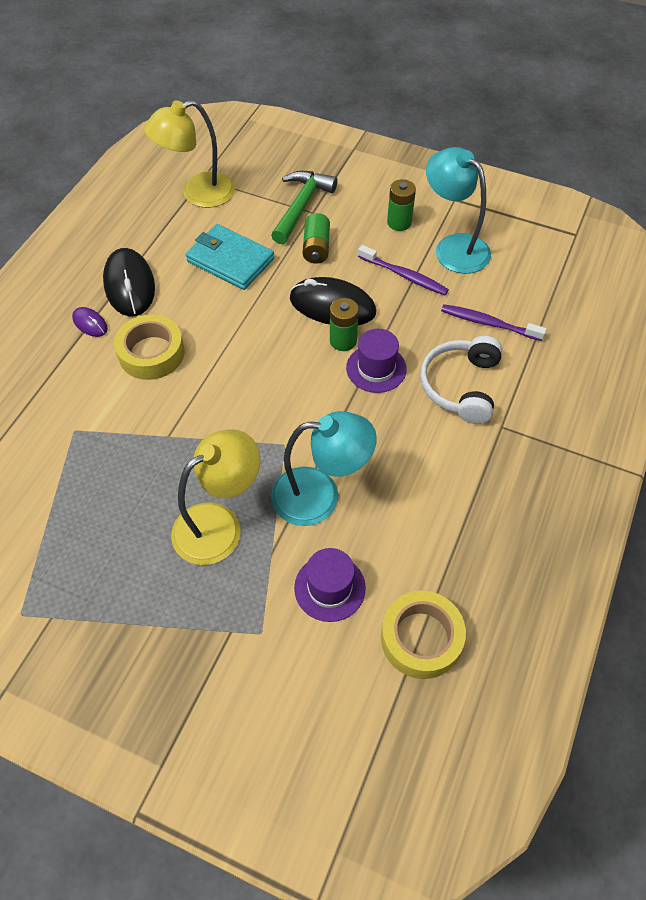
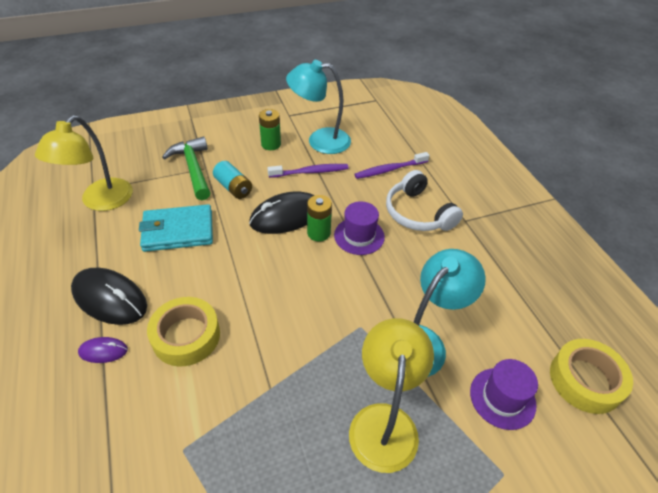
camera: 45 degrees left, 10 degrees down
(316, 248) = (233, 188): green battery -> turquoise battery

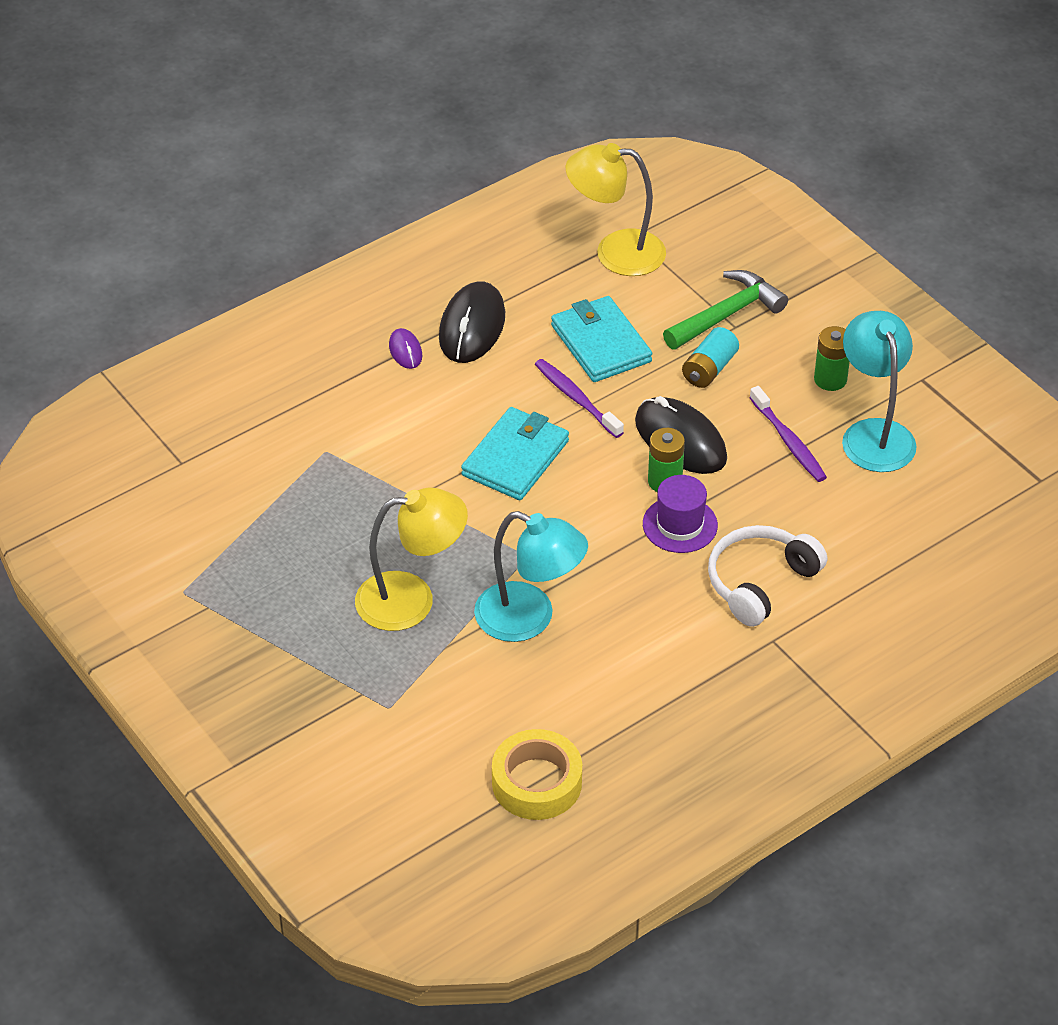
camera: 75 degrees right, 0 degrees up
(186, 336) = (450, 408): yellow tape -> none
(260, 307) = (515, 458): none -> turquoise wallet
(389, 170) = (846, 533): purple toothbrush -> purple toothbrush (576, 398)
(502, 398) = (480, 701): purple hat -> none

